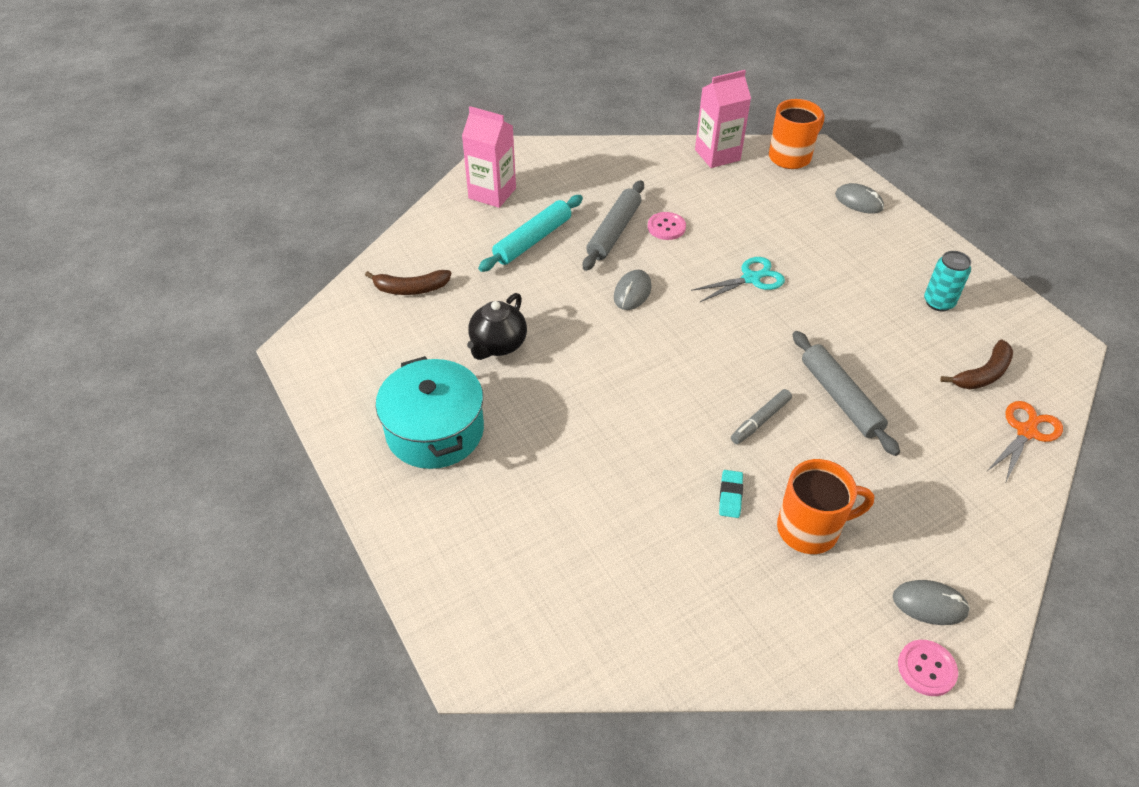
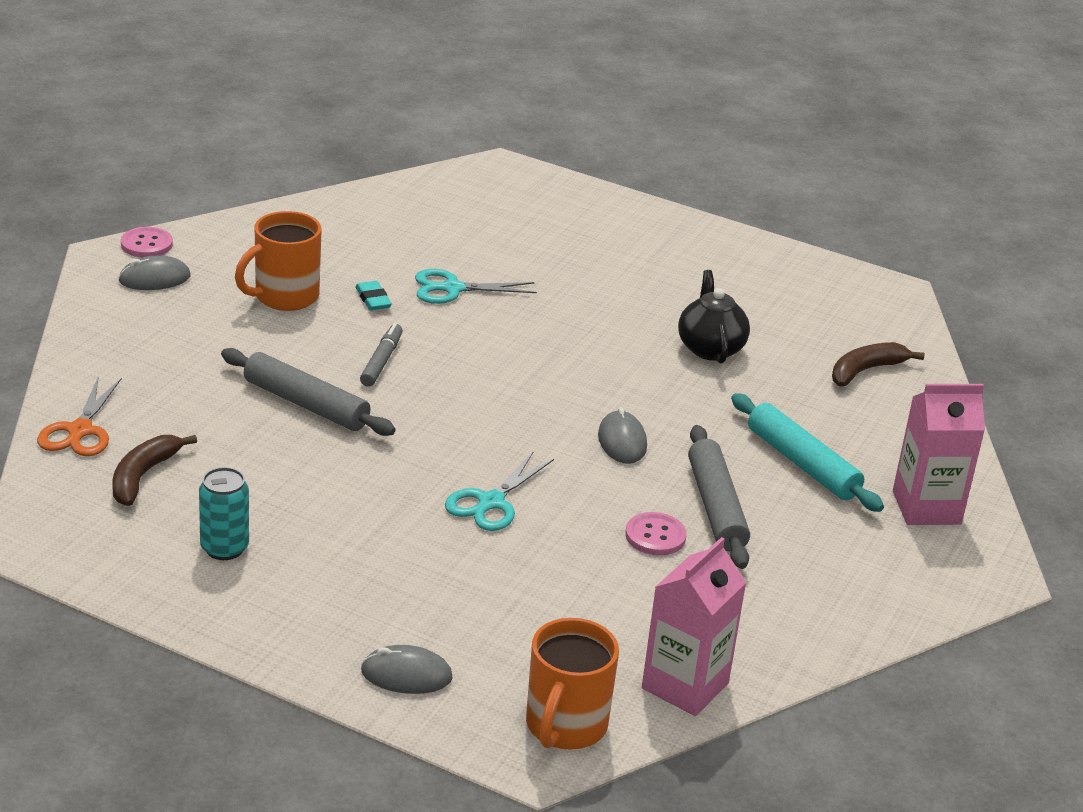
camera: 145 degrees right, 15 degrees down
(435, 431) = (685, 271): turquoise pot -> none
(533, 240) = (802, 464): turquoise rolling pin -> turquoise rolling pin turned 45 degrees counterclockwise
(651, 483) = (453, 289): none -> turquoise scissors

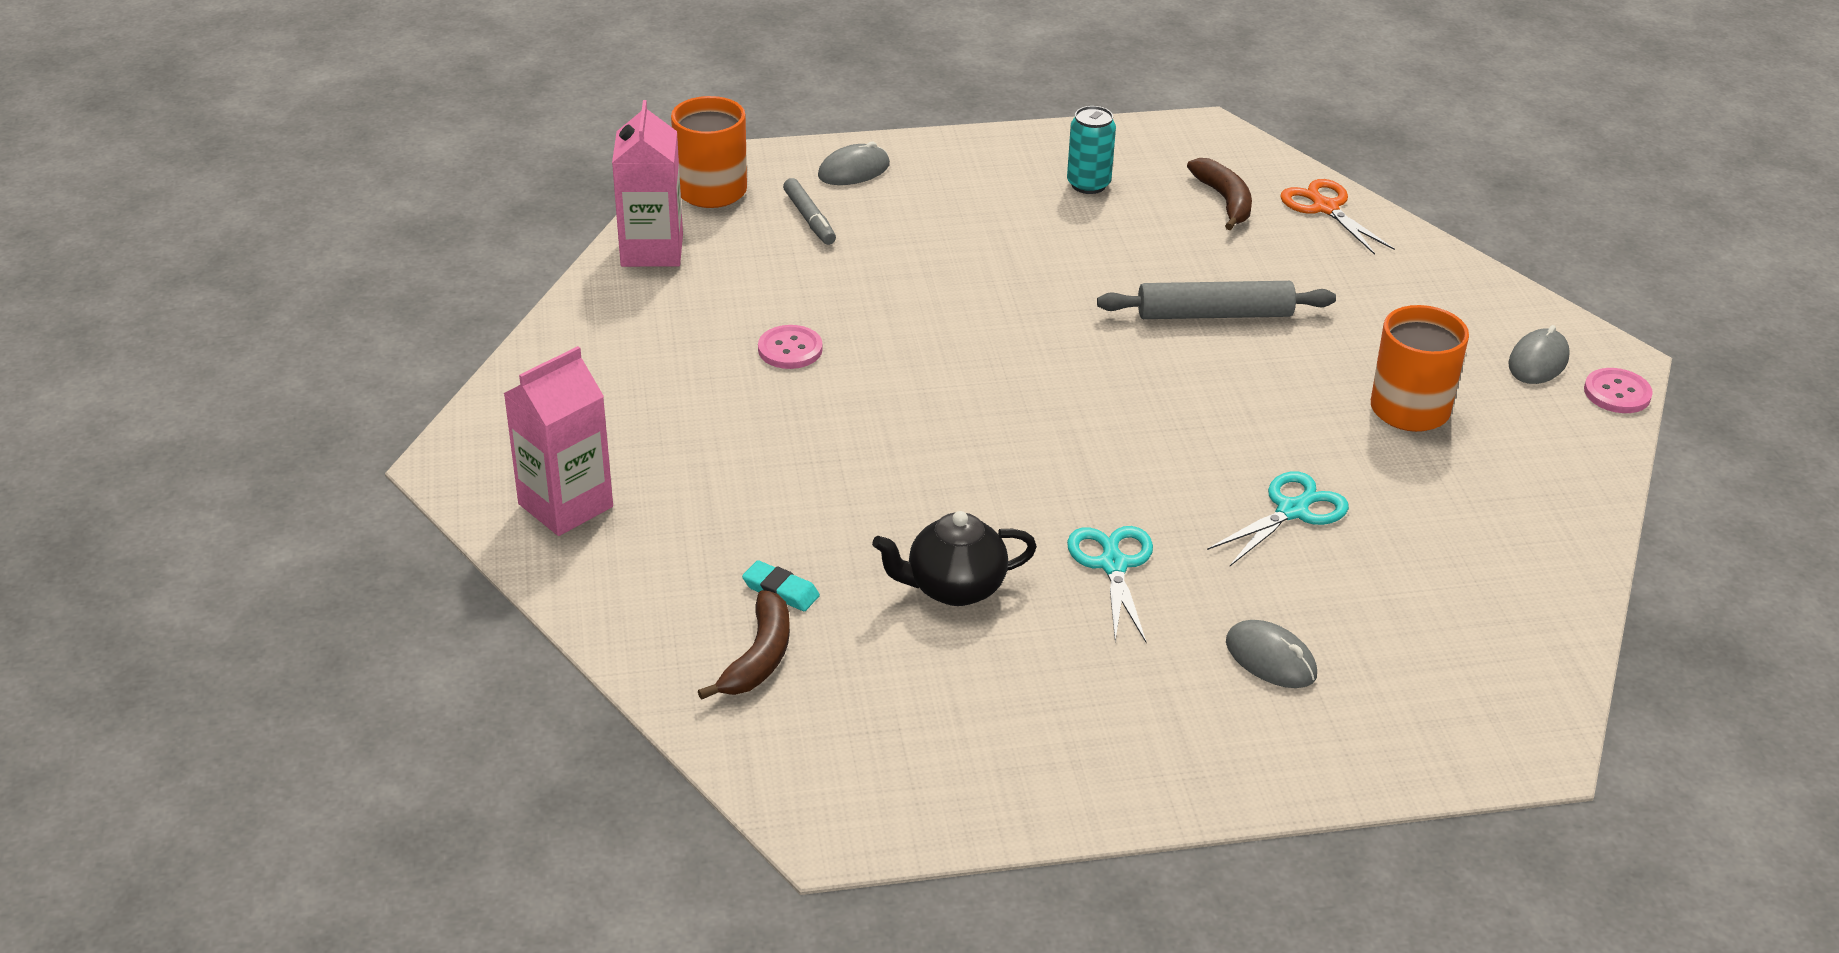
camera: 145 degrees right, 5 degrees up
(373, 299) = (1337, 452): turquoise eraser -> turquoise eraser (781, 590)
(382, 361) = (1223, 388): grey marker -> grey marker (809, 219)
(491, 502) = (954, 310): turquoise scissors -> turquoise scissors (1113, 565)
(622, 441) = (916, 423): grey mouse -> grey mouse (1270, 659)
(710, 348) = (954, 588): black teapot -> black teapot turned 120 degrees clockwise
(716, 507) = (765, 402): grey rolling pin -> none
(802, 464) = (726, 490): turquoise rolling pin -> none

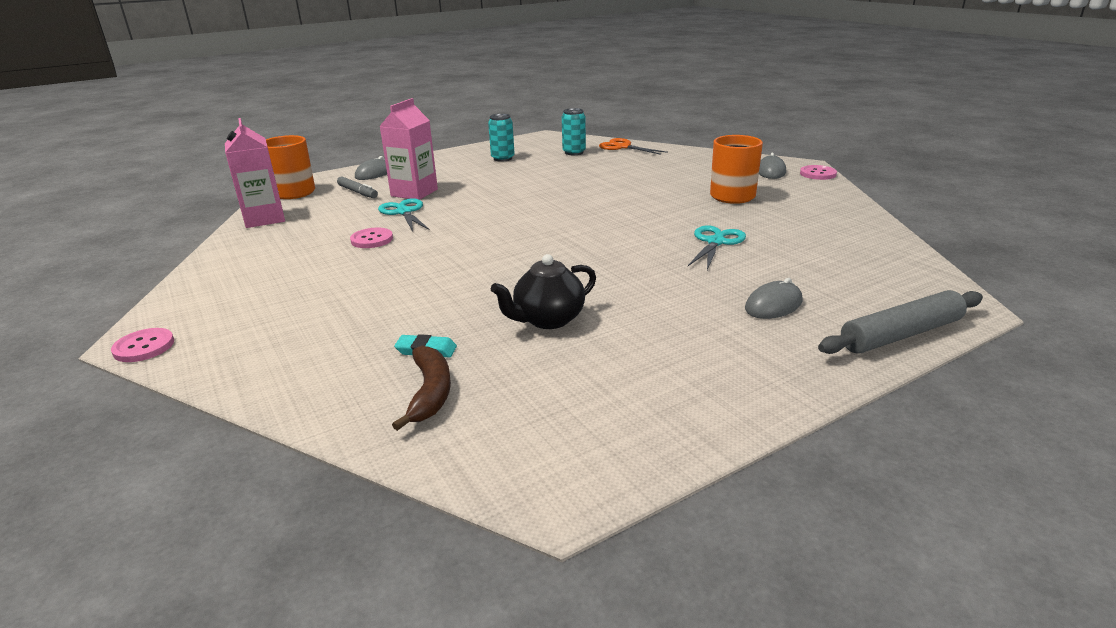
camera: 20 degrees left, 10 degrees down
(458, 478) = (144, 347): none -> pink button
(565, 505) = (238, 342): pink carton -> pink carton (414, 193)
(1113, 565) = (639, 286): turquoise scissors -> turquoise scissors (404, 212)
(1214, 315) = (603, 185): grey rolling pin -> grey rolling pin (901, 335)
(1225, 201) = (574, 152): brown banana -> turquoise can
(1270, 659) = (773, 305): grey mouse -> grey mouse turned 60 degrees counterclockwise

